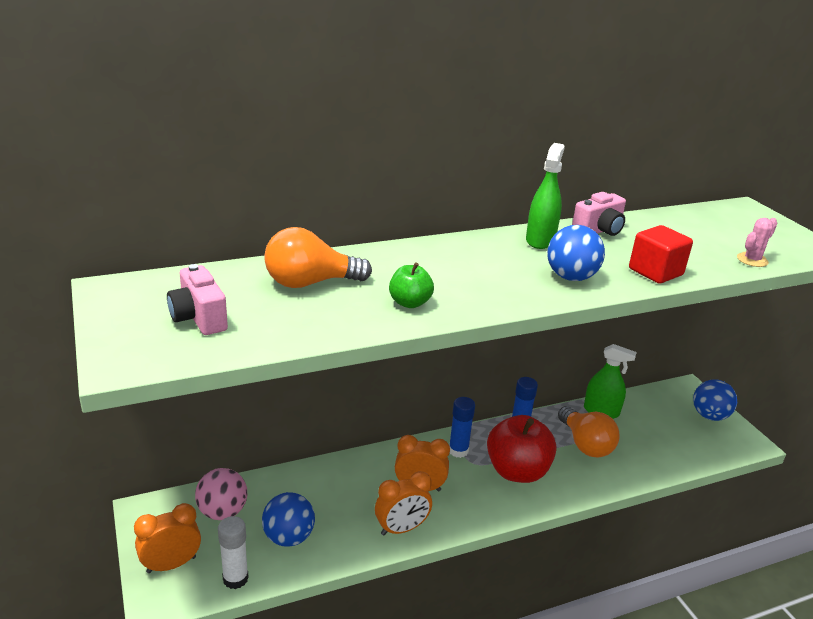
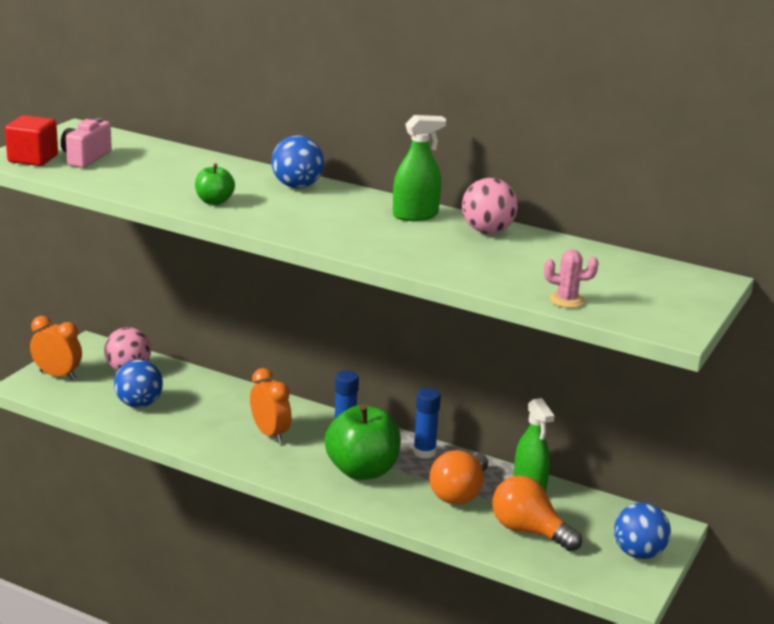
camera: 50 degrees right, 5 degrees down
(235, 578) = (75, 402): white glue stick -> none
(310, 283) = (186, 169): orange light bulb -> orange light bulb (529, 531)
(401, 529) = (212, 444): orange clock -> none
(517, 471) = (362, 470): red apple -> green apple
(571, 277) = (365, 239): blue ball -> blue ball (297, 186)
(599, 231) = (487, 231): pink camera -> pink ball
(655, 272) = (446, 266): red cube -> red cube (33, 159)

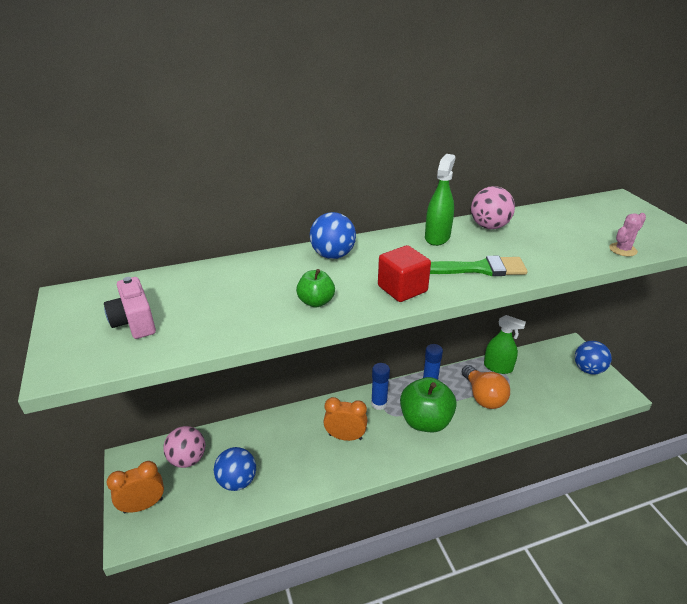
camera: 45 degrees left, 10 degrees up
(33, 159) = (88, 352): red cube -> red cube (402, 289)
(388, 245) = (479, 269): none -> green brush
(529, 531) = (541, 394): orange light bulb -> none

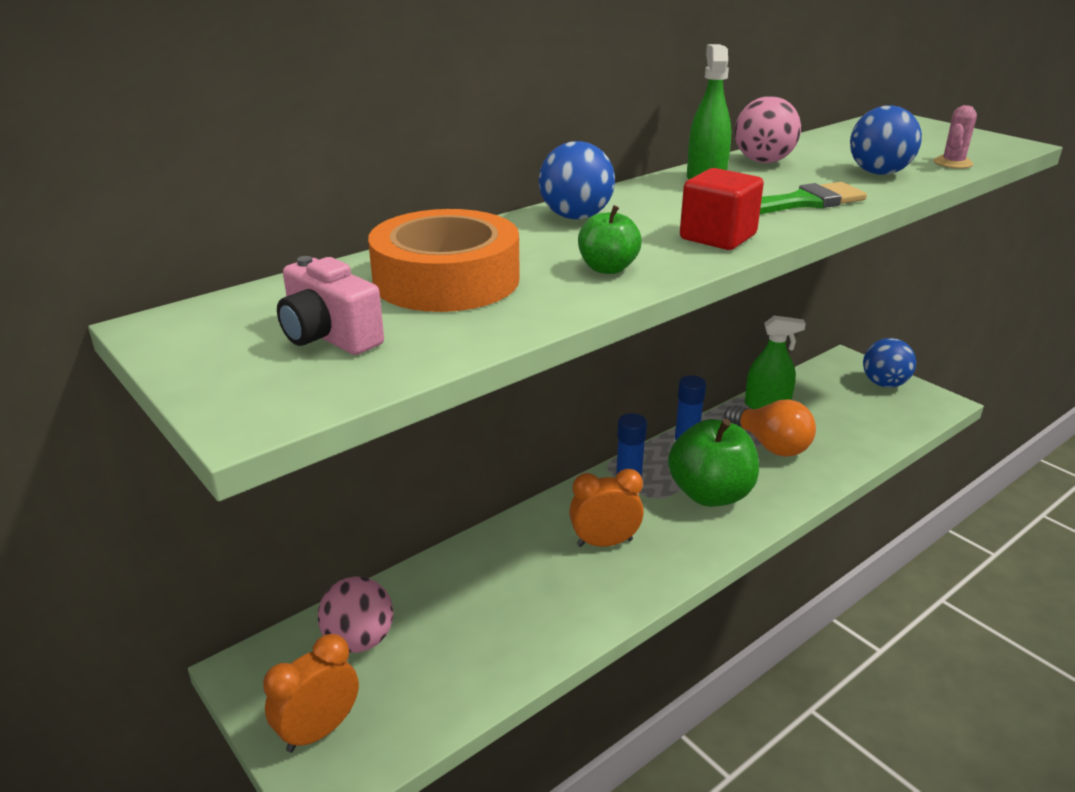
camera: 20 degrees left, 5 degrees down
(223, 292) = (446, 280): none -> orange tape
(237, 481) = (467, 648): blue ball -> blue ball (878, 173)

